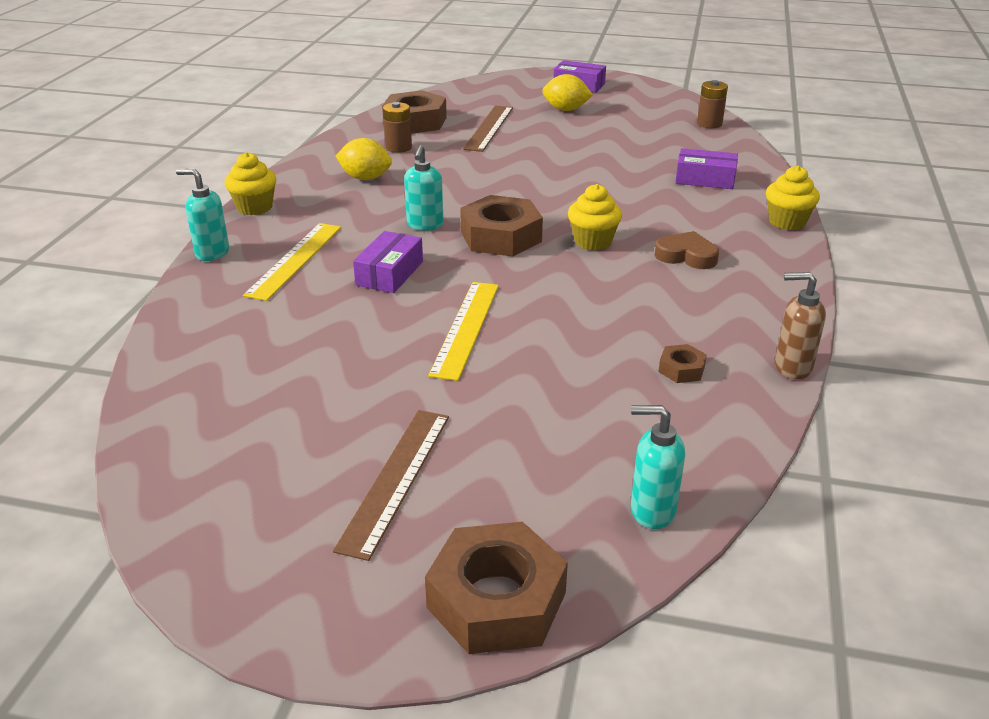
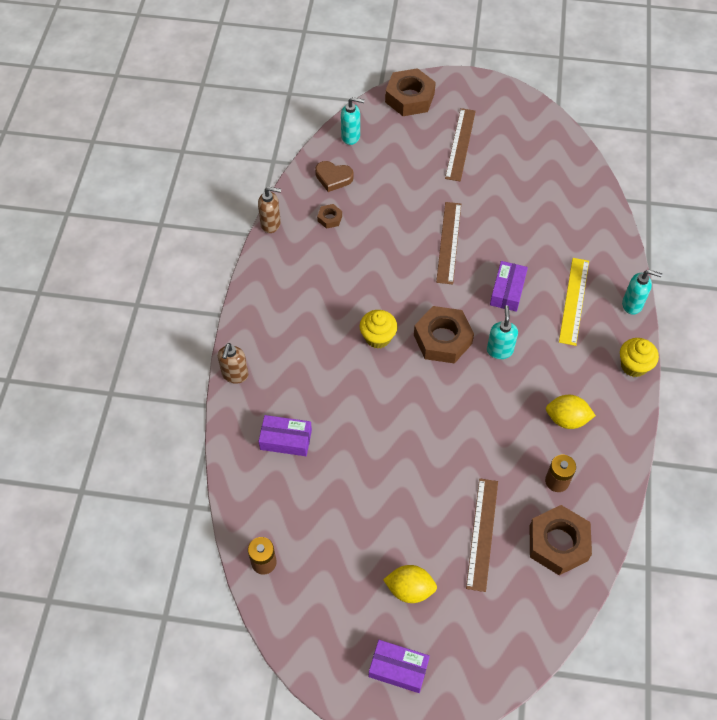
camera: 175 degrees right, 25 degrees up
(465, 328) = (449, 242): yellow ruler -> brown ruler
(686, 256) = (314, 325): brown heart -> brown heart (333, 178)
(787, 222) = (235, 375): yellow cupcake -> brown soap dispenser

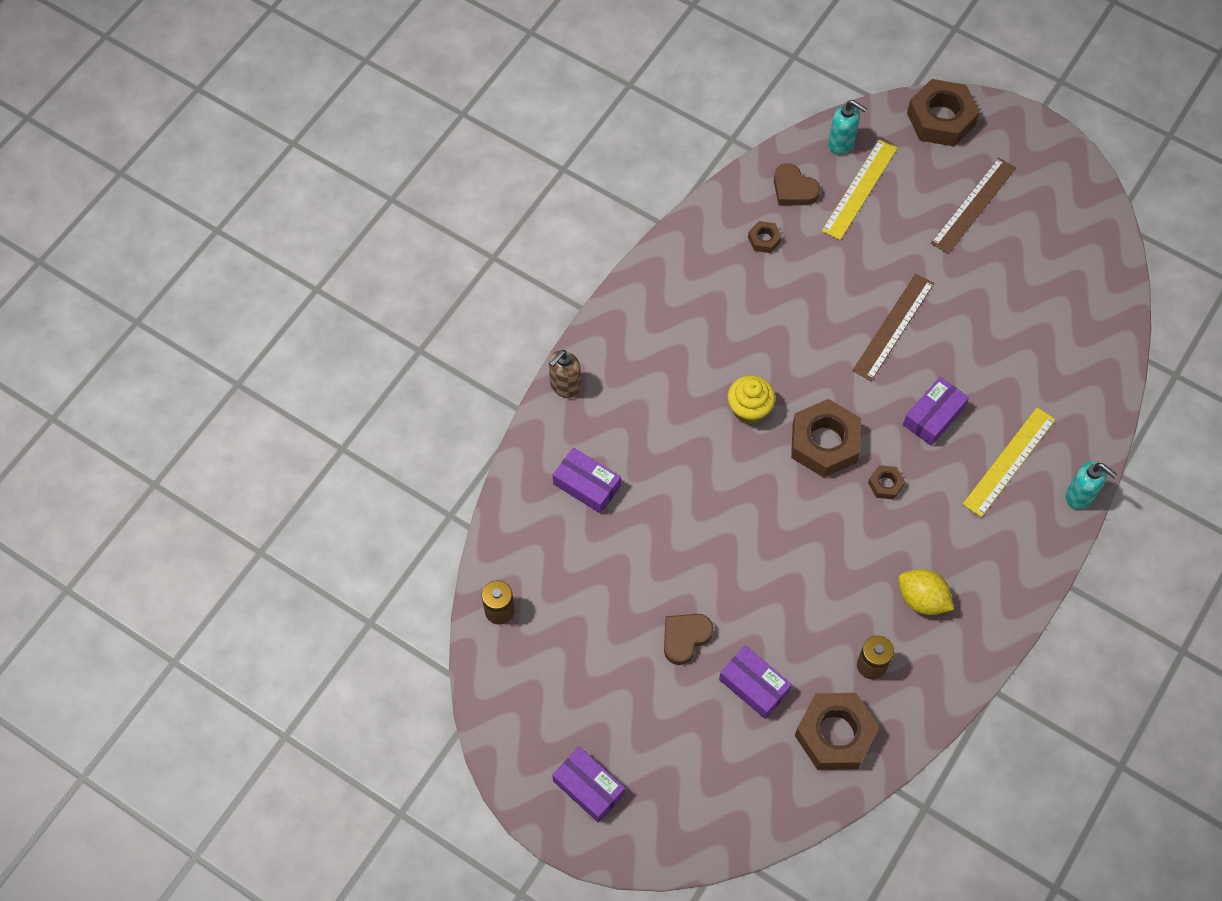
camera: 25 degrees right, 5 degrees up
(271, 224) = (691, 219): brown soap dispenser -> none
(378, 161) = (859, 189): none -> yellow ruler
(409, 589) = (642, 710): yellow lemon -> none
(414, 521) = (685, 638): none -> brown heart
(482, 533) = (754, 685): brown ruler -> purple box
(499, 350) = (885, 484): turquoise soap dispenser -> brown nut
(634, 366) = (1039, 571): yellow cupcake -> none

